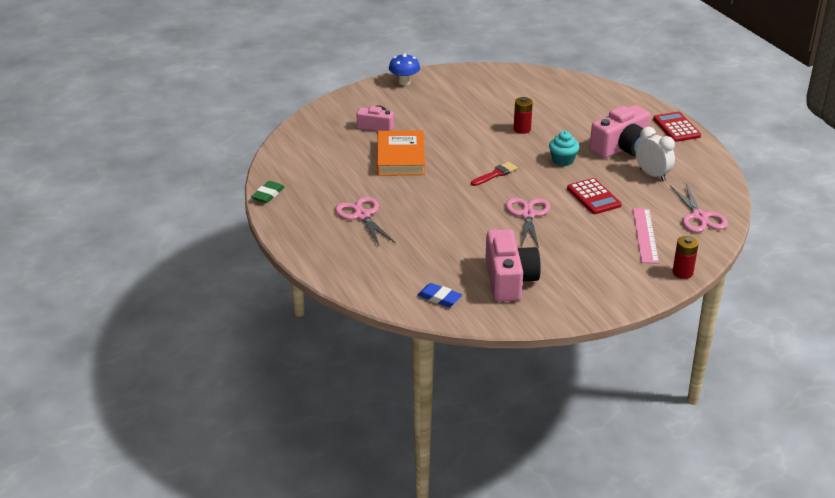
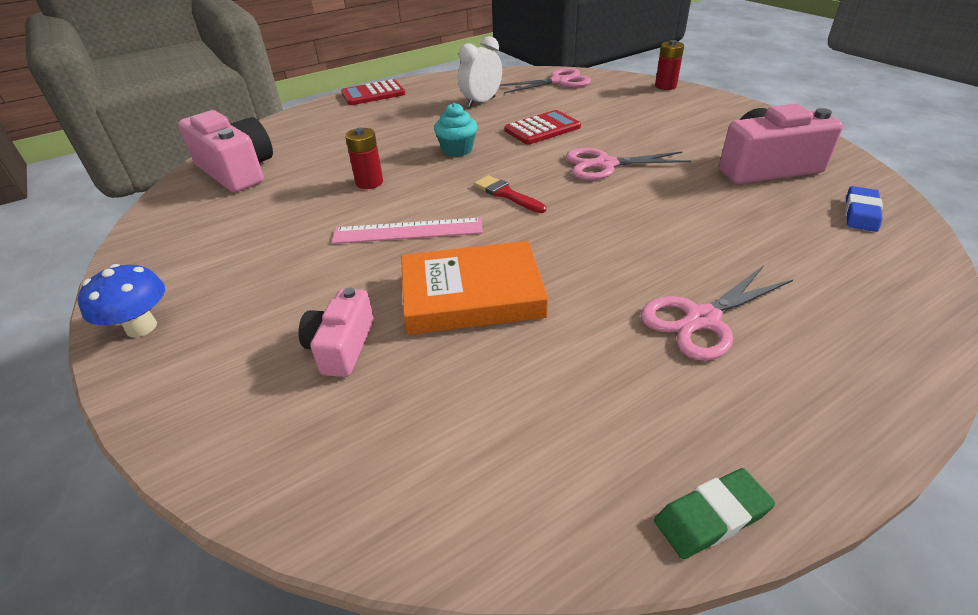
camera: 95 degrees left, 5 degrees up
(268, 194) = (711, 516): green eraser -> green eraser turned 45 degrees counterclockwise
(622, 147) = (420, 118): pink camera -> pink camera (237, 171)
(645, 235) = (609, 102): pink ruler -> pink ruler (408, 231)

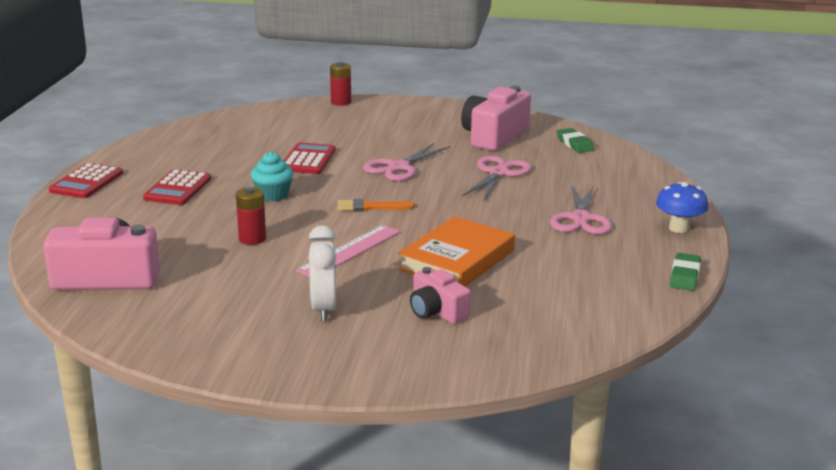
camera: 50 degrees left, 15 degrees down
(141, 327) = (290, 369): blue mushroom -> blue mushroom (679, 228)
(410, 119) = (178, 188): none -> red calculator
(481, 102) = (214, 157): white clock -> white clock (324, 309)
(506, 194) = (370, 207): red brush -> orange brush
(559, 81) = (248, 122): pink scissors -> pink scissors (499, 173)
(860, 213) = (574, 144): blue eraser -> green eraser

